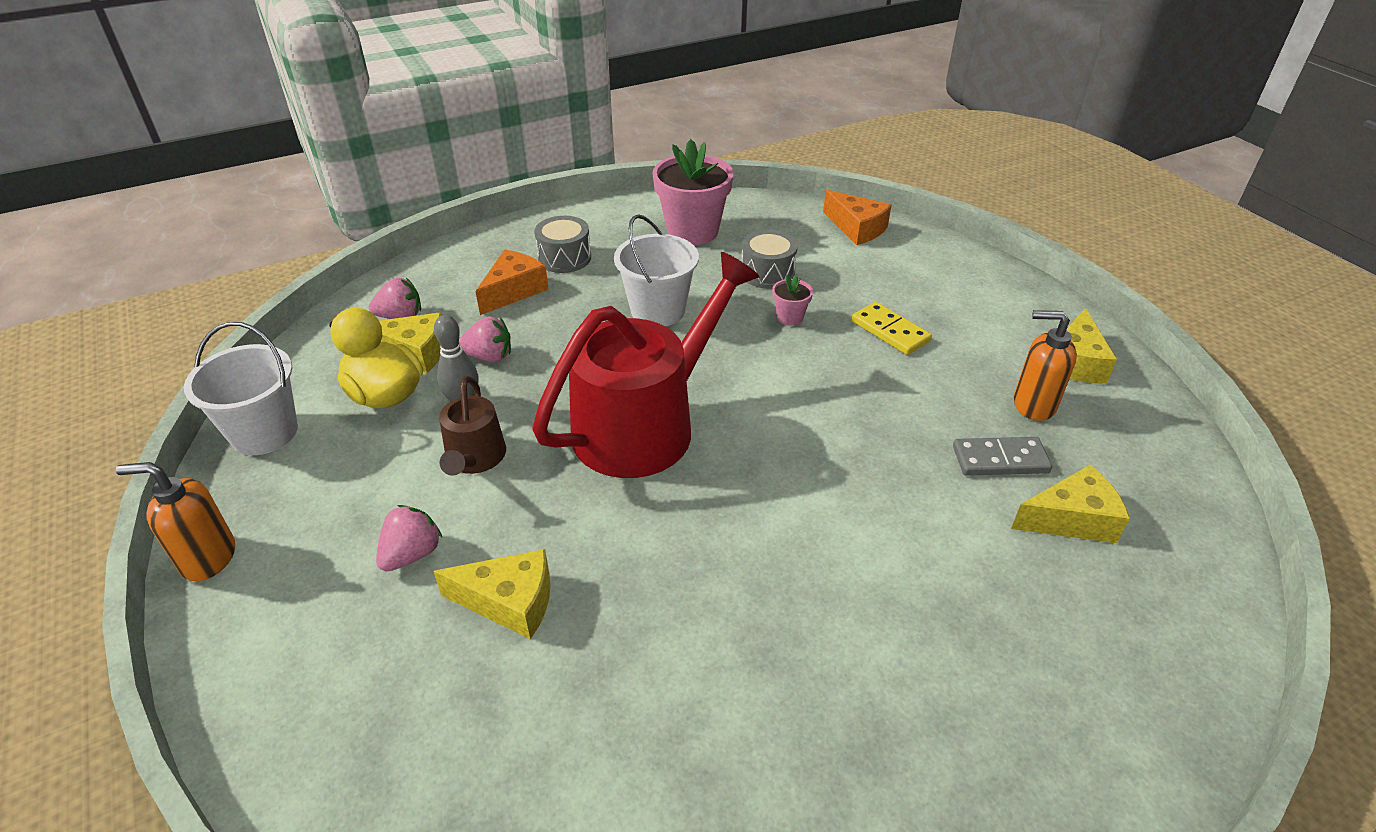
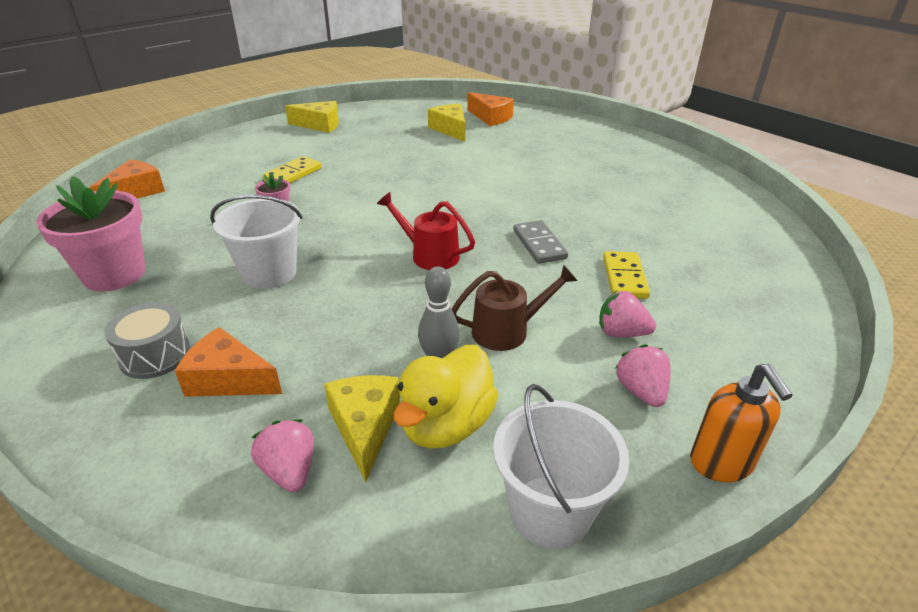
camera: 105 degrees left, 5 degrees down
(489, 356) = (361, 363): pink strawberry -> pink strawberry (641, 391)
(509, 602) = (624, 277): yellow cheese -> yellow domino
(645, 425) = (430, 255): red watering can -> red watering can, size x0.49
(767, 273) = (206, 226): grey drum -> none
(1000, 459) = (414, 143): grey domino -> grey domino (539, 244)
(1033, 405) = (363, 135): orange soap dispenser -> none
(1151, 599) = (490, 117): none -> orange cheese

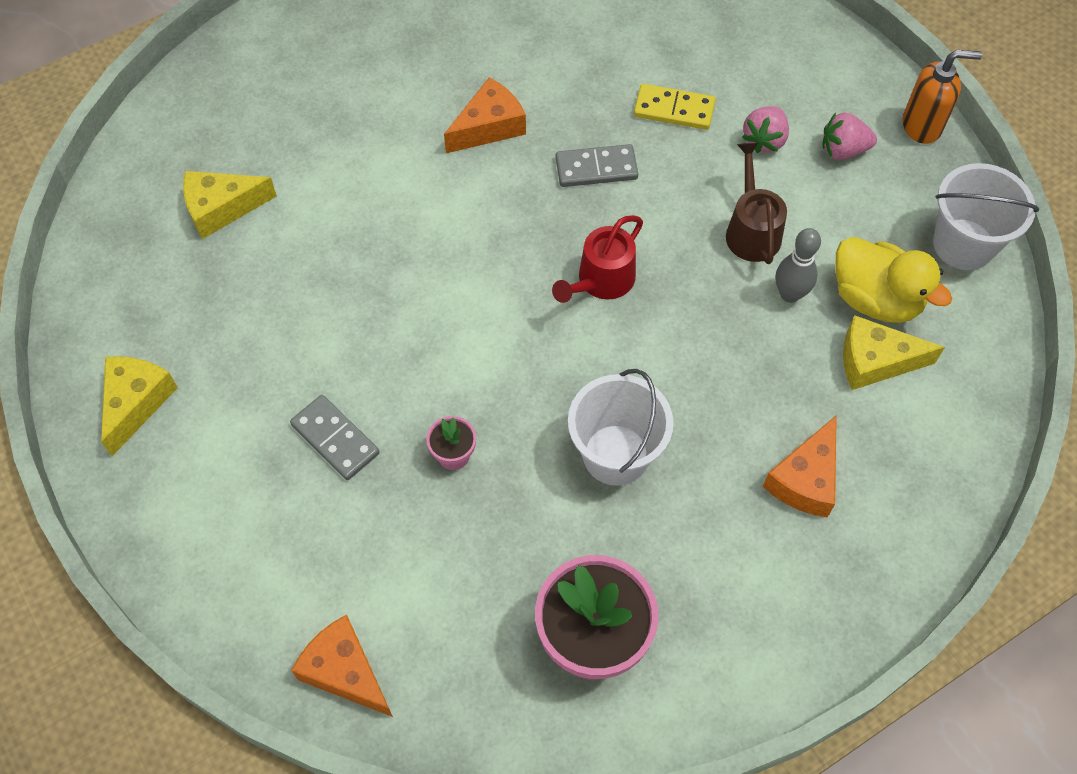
camera: 80 degrees left, 25 degrees up
(155, 355) = (761, 557): grey drum -> none
(289, 471) = (921, 419): pink strawberry -> none
(293, 174) = (335, 439): yellow domino -> grey domino
(490, 117) = (188, 146): orange cheese -> orange cheese (489, 127)

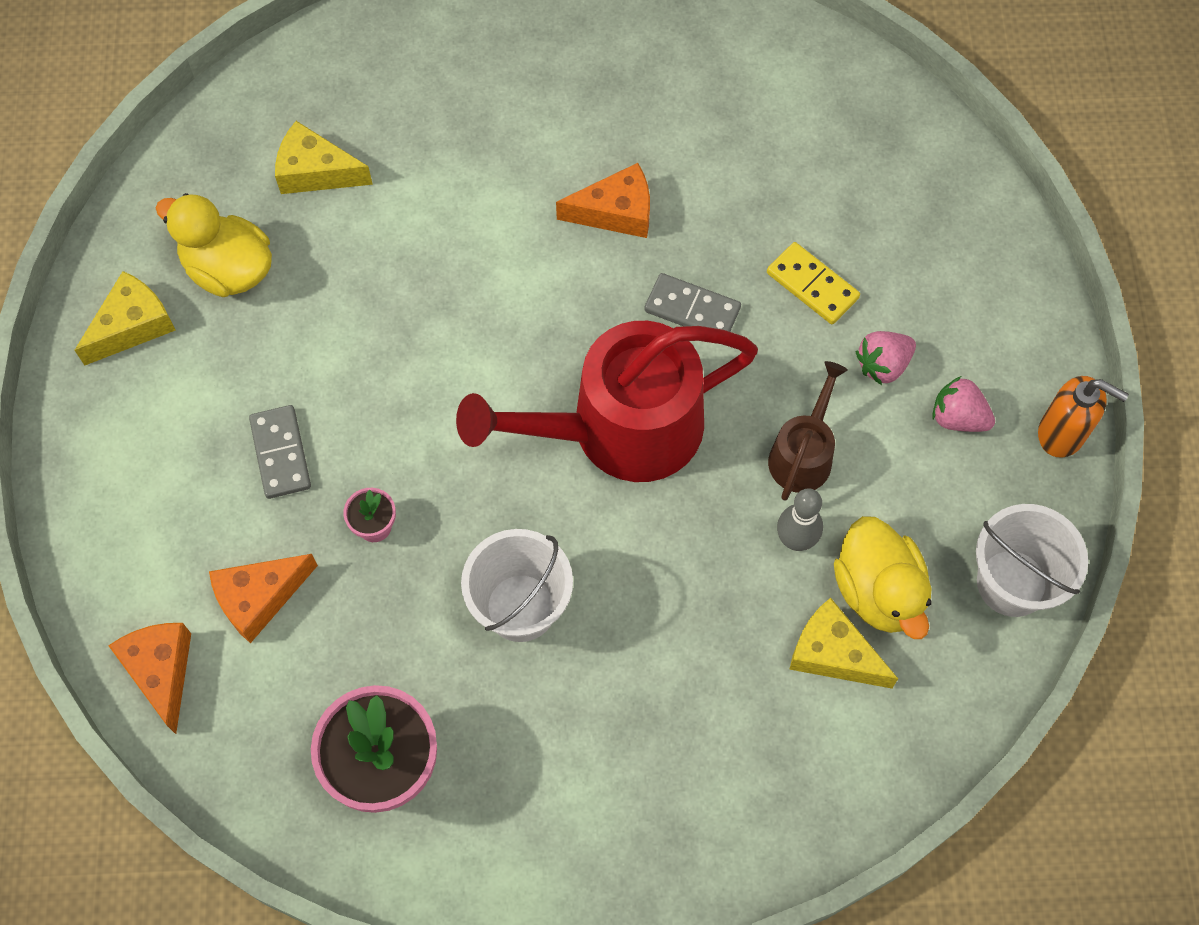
camera: 30 degrees right, 5 degrees up
(194, 317) = (229, 269): none -> yellow duck
(601, 281) = (620, 429): red watering can -> red watering can, size x2.05
(805, 479) = (682, 730): orange cheese -> orange cheese (259, 598)

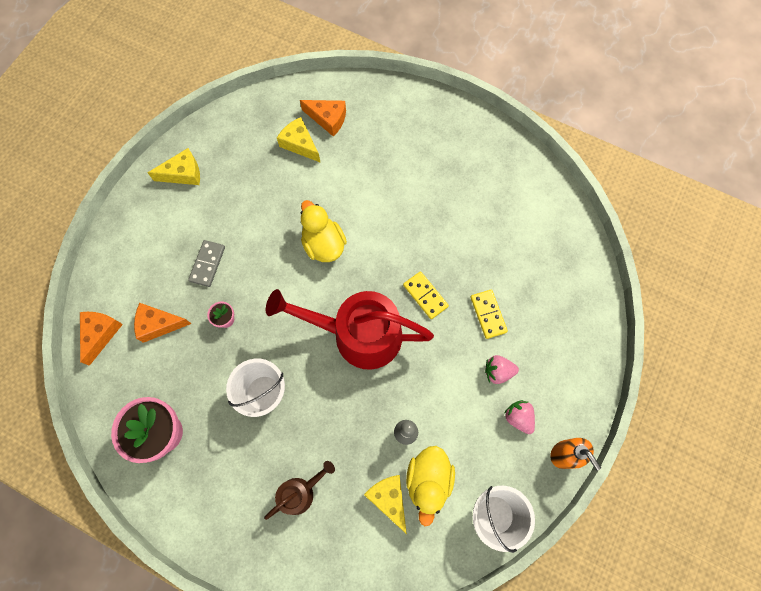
camera: 30 degrees right, 5 degrees up
(229, 269) = (237, 169): yellow duck -> yellow duck (323, 244)
(616, 212) = (419, 231): orange cheese -> orange cheese (328, 119)
(692, 309) = (425, 296): grey domino -> yellow domino
(803, 454) = (434, 394): brown watering can -> brown watering can (300, 492)

